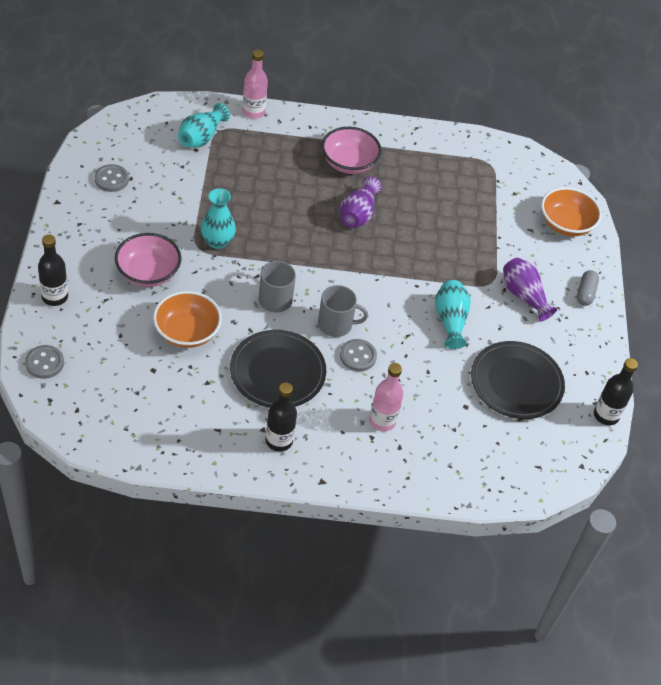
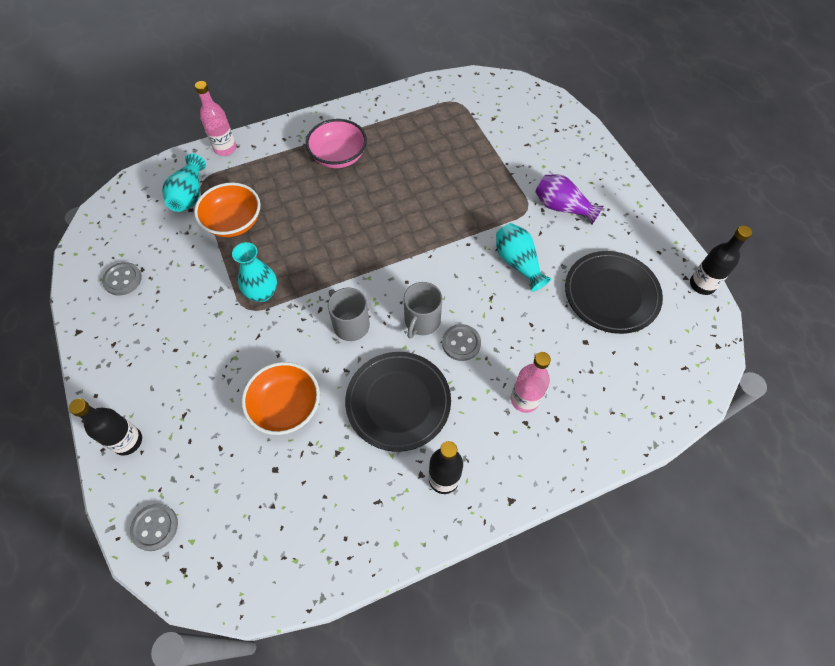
camera: 20 degrees left, 10 degrees up
(148, 273) = (212, 362): pink bowl -> none
(336, 324) = (422, 321): grey mug -> grey mug turned 135 degrees clockwise
(358, 214) = (375, 201): purple vase -> none
(566, 224) = (551, 125): orange bowl -> orange bowl (233, 222)
(585, 293) = (608, 179): grey capsule -> none

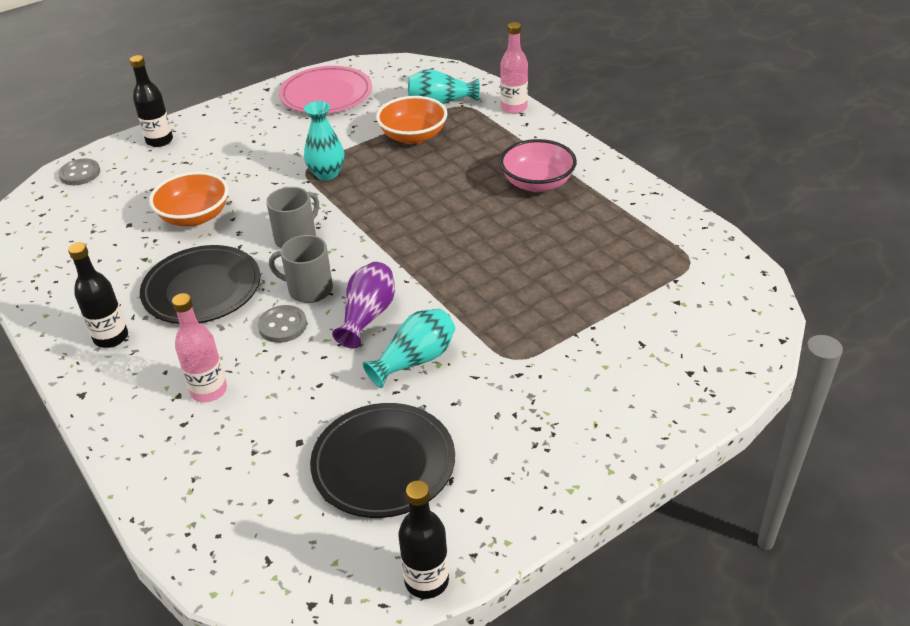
camera: 80 degrees right, 20 degrees down
(123, 280) = (326, 95): grey button -> pink plate
(562, 207) = (530, 395): purple vase -> purple vase (367, 316)

